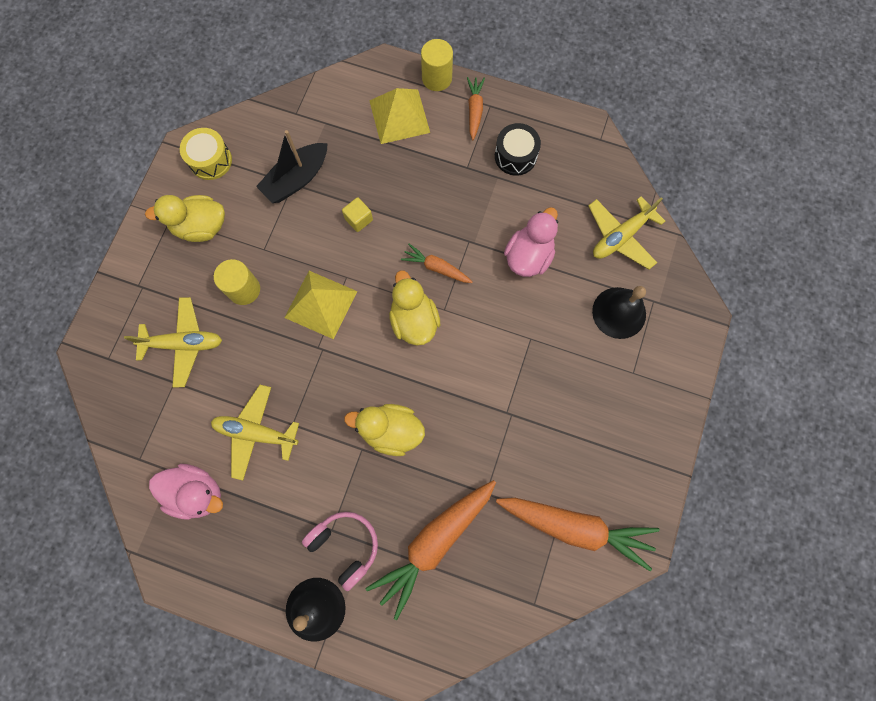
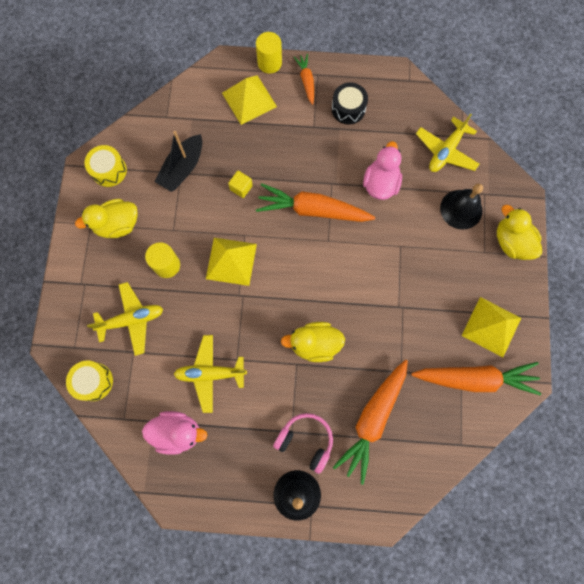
camera: 15 degrees left, 0 degrees up
(118, 405) = (93, 381): none -> yellow drum
(414, 320) = (307, 255): yellow duck -> yellow duck (511, 242)
(436, 268) = (313, 210): orange carrot -> orange carrot, size x1.95
(615, 468) = (491, 326): none -> yellow pyramid

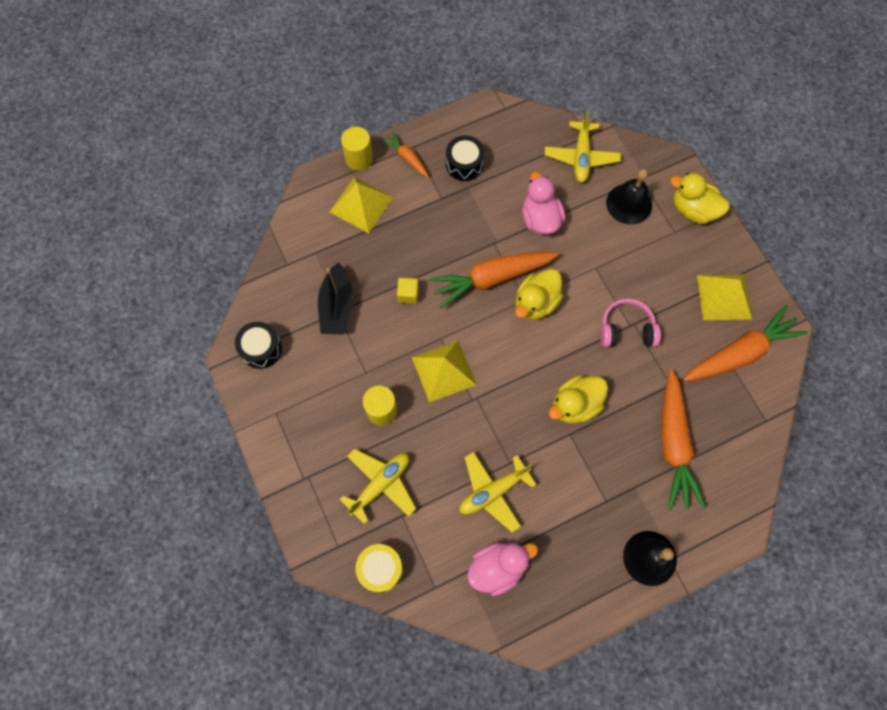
camera: 30 degrees left, 5 degrees down
(109, 170) = (261, 349): yellow drum -> black drum
(117, 225) = (305, 398): yellow duck -> yellow duck (536, 303)
(305, 441) = (625, 502): pink headphones -> pink headphones (626, 330)

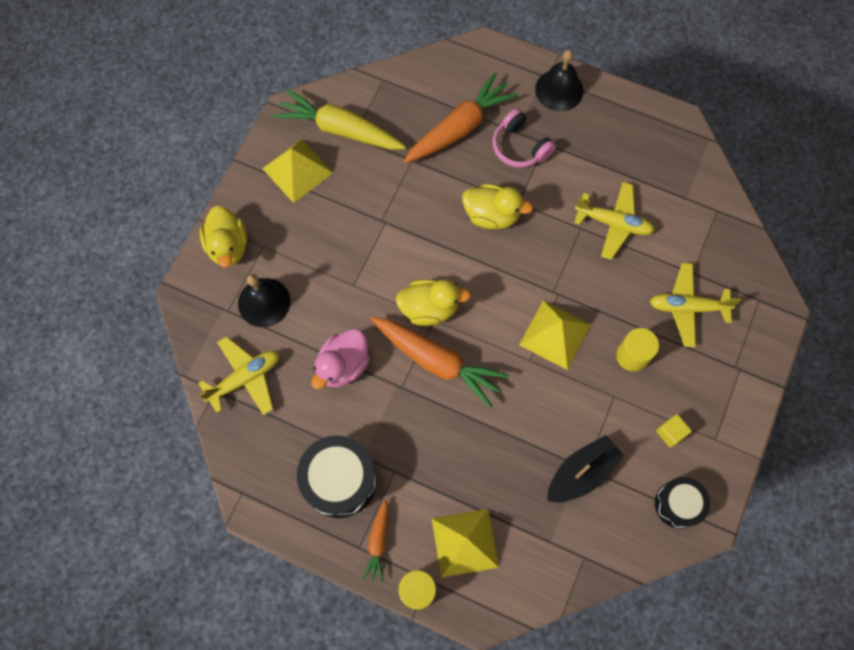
camera: 130 degrees left, 0 degrees up
(380, 569) = (743, 257): yellow drum -> none
(408, 294) = (515, 420): yellow cube -> yellow cube (670, 433)
(464, 164) = (339, 480): black drum -> black drum, size x1.58
(497, 568) = (663, 180): pink duck -> none
(626, 330) = (392, 222): pink headphones -> pink headphones (520, 147)
(740, 353) = (340, 129): orange carrot -> yellow carrot

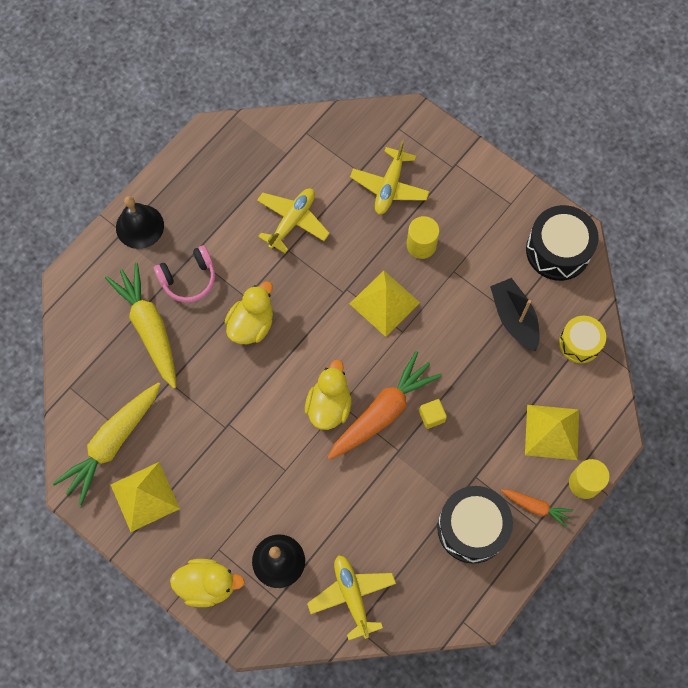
camera: 75 degrees left, 0 degrees up
(343, 365) = (364, 499): pink duck -> none
(459, 128) = (149, 328): orange carrot -> yellow carrot
(575, 552) = (579, 343): none -> yellow drum
(670, 433) = (496, 236): yellow cube -> yellow cube (432, 416)
(678, 504) = (558, 250): black drum -> black drum, size x1.58

